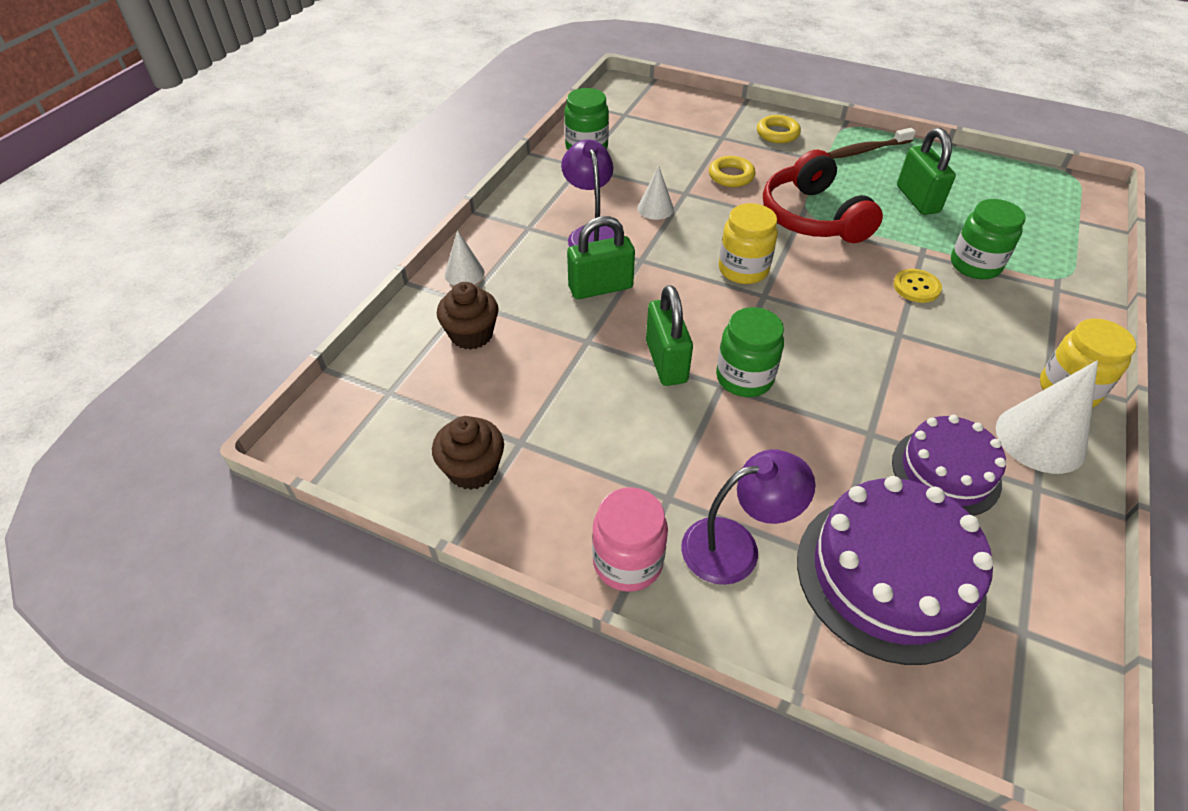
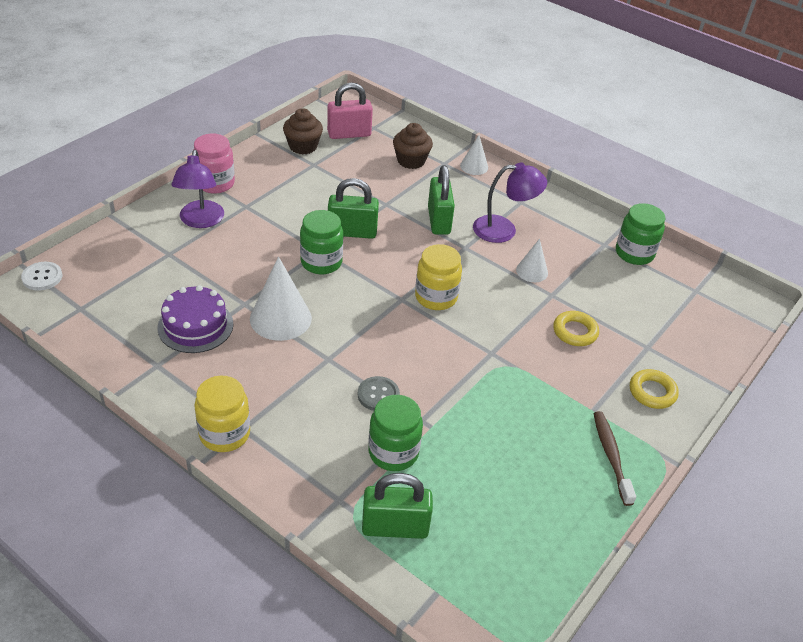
camera: 100 degrees right, 5 degrees down
(417, 418) = (349, 134): none -> pink padlock
(813, 217) = (497, 365): red headphones -> none
(889, 575) = (146, 270): purple cake -> none
(916, 287) = (378, 395): yellow button -> grey button
(917, 199) = (509, 458): green padlock -> green padlock (395, 527)
(1008, 731) = (42, 277): none -> white button
(1040, 438) = (192, 389): white cone -> white cone (280, 318)

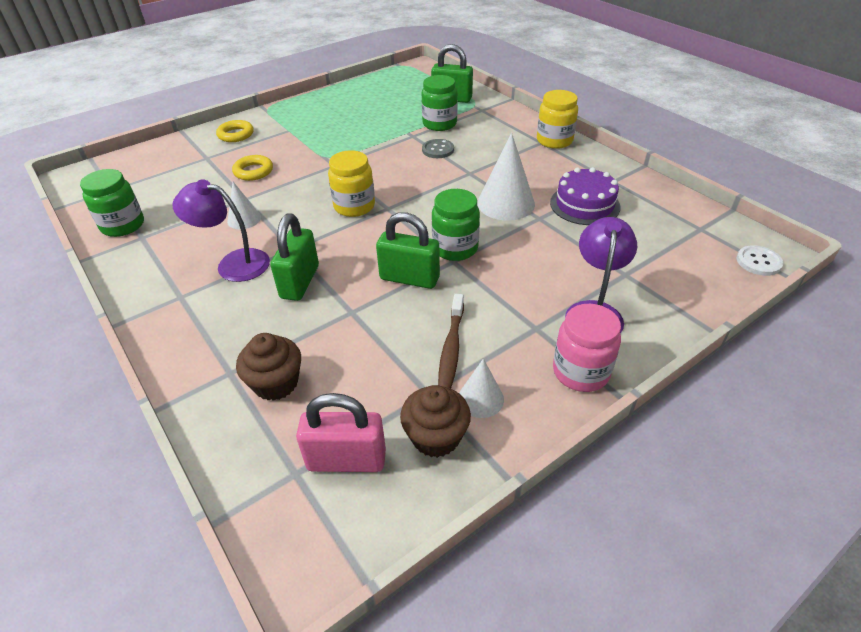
camera: 160 degrees left, 0 degrees up
(474, 166) = (191, 361): white cone -> white cone (480, 399)
(611, 456) = (299, 111): brown toothbrush -> brown toothbrush (451, 349)

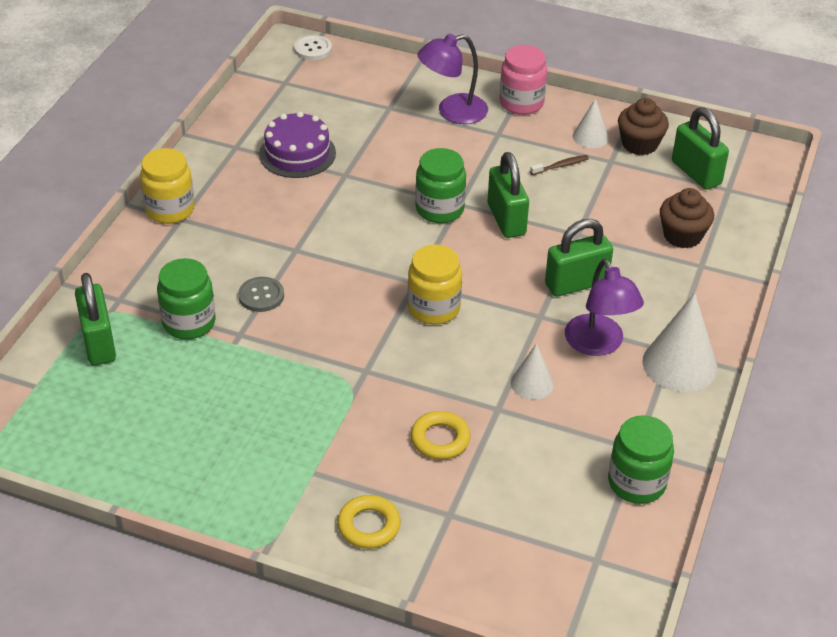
camera: 125 degrees left, 0 degrees up
(346, 460) = (696, 173): pink padlock -> green padlock
(451, 349) = (561, 166): brown toothbrush -> brown toothbrush, size x0.61
(506, 203) = (337, 203): white cone -> white cone (679, 364)

